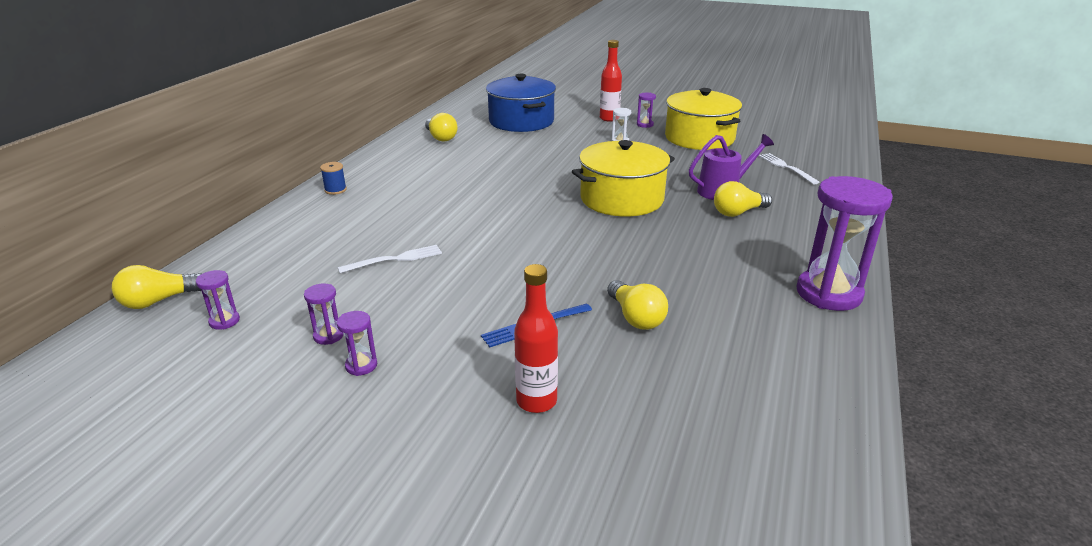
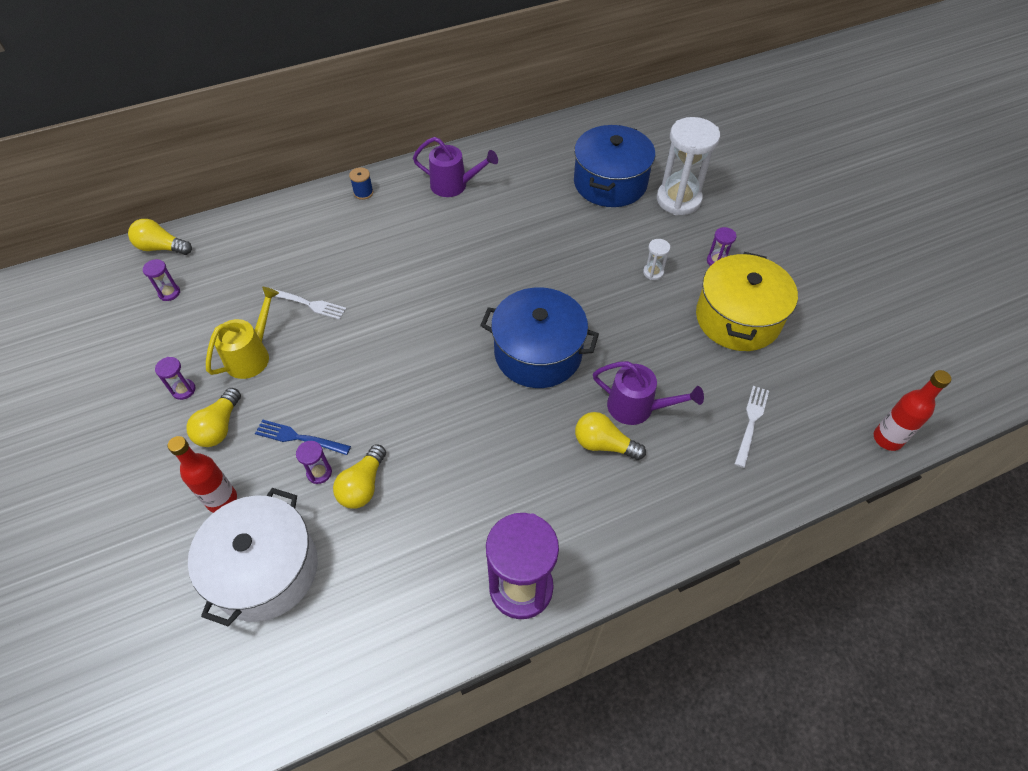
camera: 45 degrees right, 25 degrees up
(328, 336) = (197, 350): purple hourglass -> purple hourglass (319, 473)
(395, 309) = (252, 355): none -> yellow watering can
(410, 160) = (454, 185): none -> purple watering can
(441, 137) = (514, 167): yellow light bulb -> yellow light bulb (219, 427)
(576, 113) = (678, 200): none -> white hourglass
(609, 118) = (696, 229): red bottle -> red bottle (887, 439)
(622, 199) = (538, 353): yellow pot -> blue pot
(657, 410) = (265, 569): none -> white pot

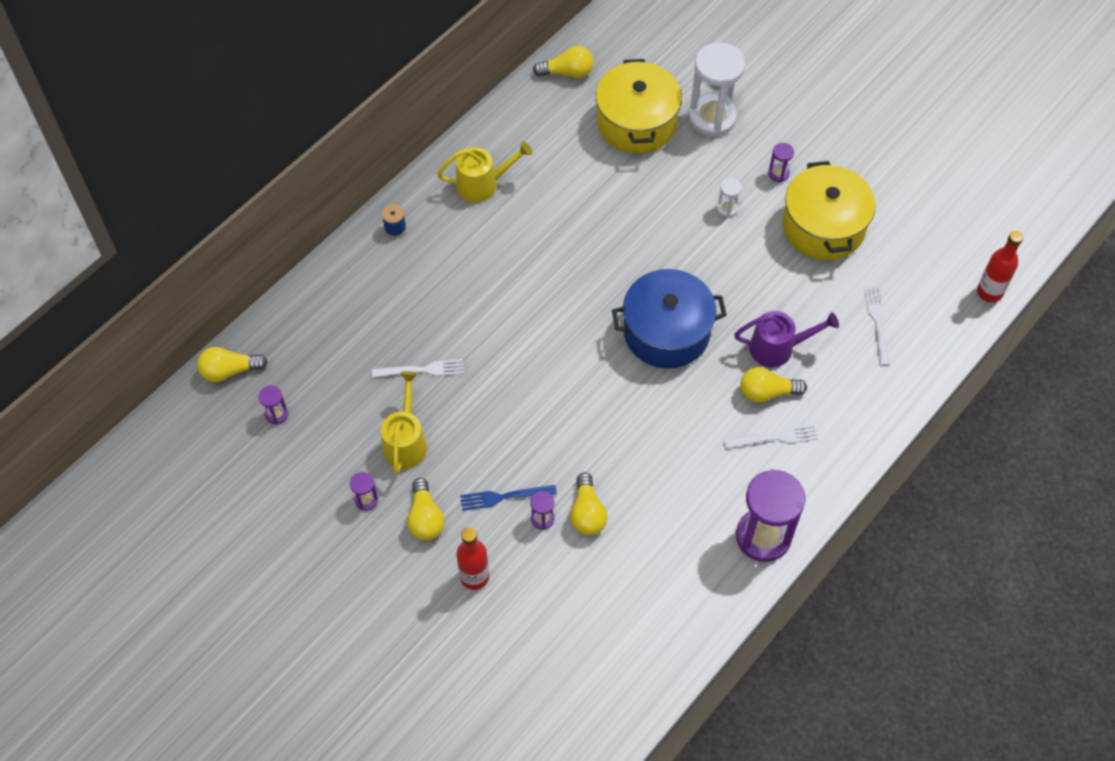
camera: 25 degrees left, 5 degrees up
(265, 569) = (551, 613): white pot -> none
(454, 185) = (483, 184): purple watering can -> yellow watering can
(573, 131) = (567, 72): none -> yellow light bulb
(588, 491) = (774, 438): none -> white fork
(610, 183) = (636, 122): blue pot -> yellow pot

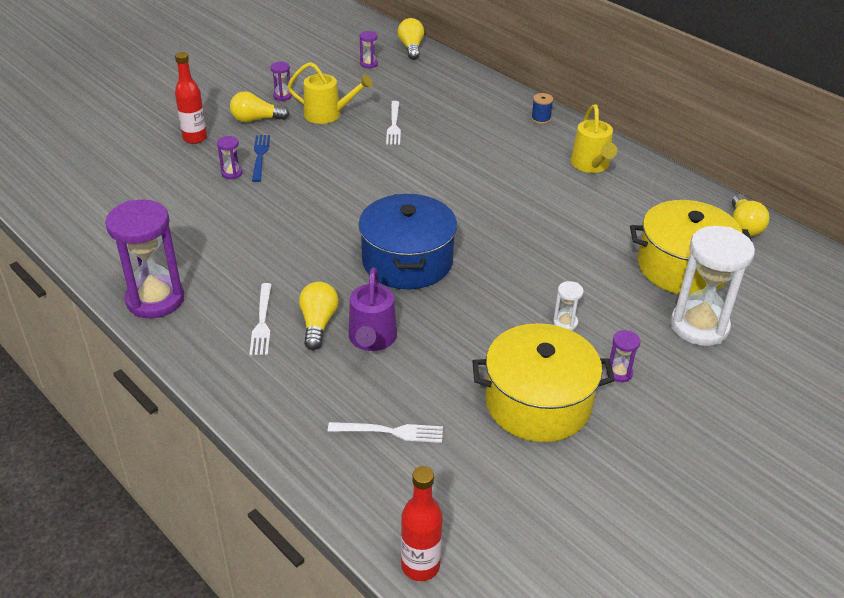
camera: 95 degrees right, 20 degrees down
(587, 513) = (227, 196): yellow light bulb -> none

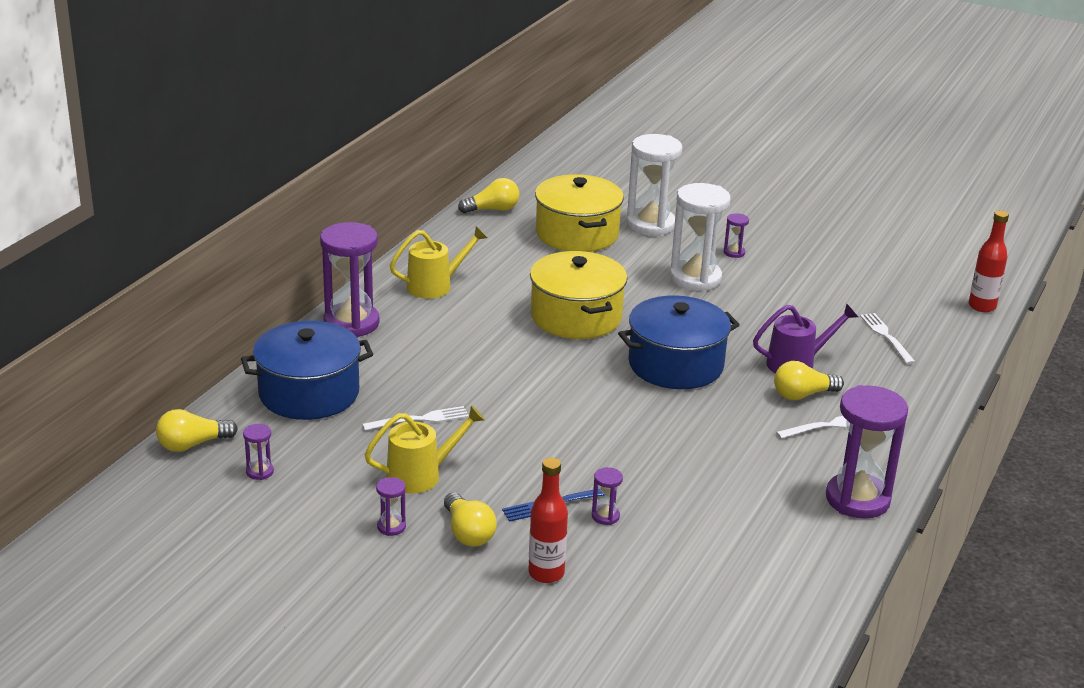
camera: 110 degrees left, 10 degrees down
(328, 114) = (421, 475): yellow watering can -> yellow watering can turned 75 degrees clockwise
(450, 90) = (309, 393): none -> blue pot
(538, 403) = (797, 281): yellow pot -> yellow pot (576, 317)
(540, 119) = (351, 323): blue spool -> purple hourglass
(565, 323) = (695, 278): white hourglass -> white hourglass, size x2.34

